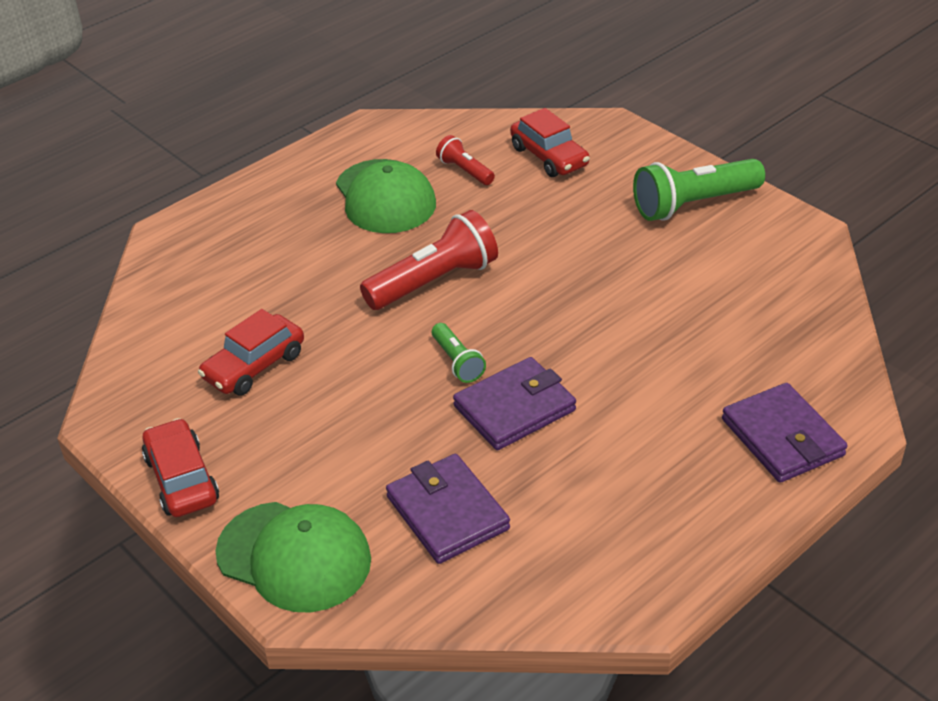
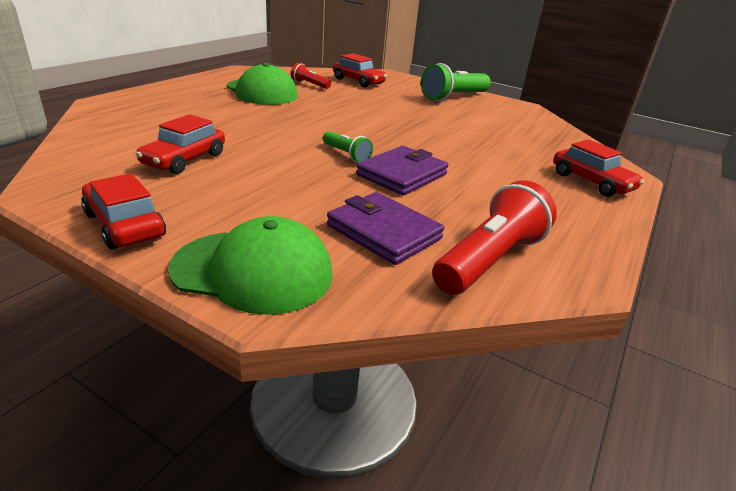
camera: 20 degrees left, 10 degrees down
(434, 281) = (311, 122): red flashlight -> red flashlight (489, 260)
(782, 437) = (592, 182): purple wallet -> red car

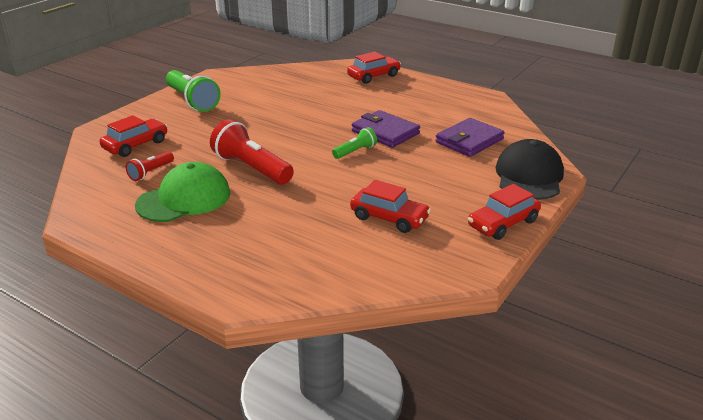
camera: 85 degrees left, 0 degrees up
(253, 271) = (529, 176): green cap -> black cap
(489, 260) = (484, 115): red flashlight -> red flashlight (251, 168)

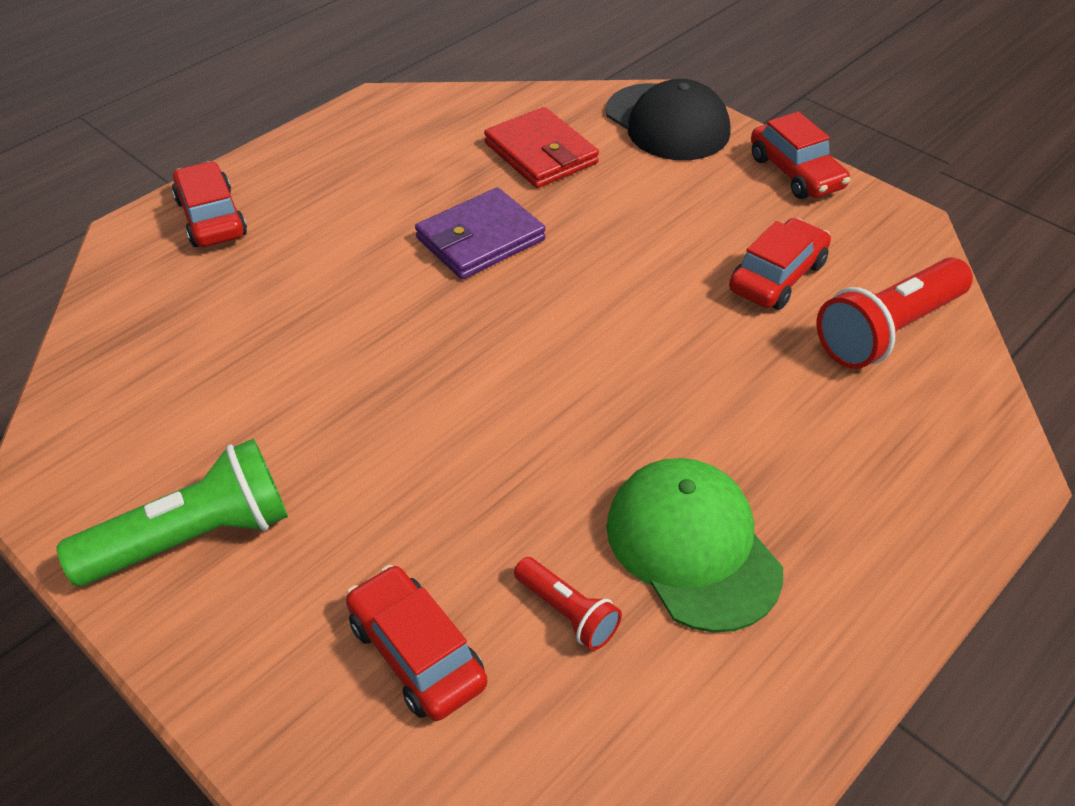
camera: 80 degrees left, 15 degrees up
(251, 168) = (582, 435): red flashlight -> red flashlight (888, 331)
(355, 151) = (546, 286): green flashlight -> none
(469, 141) = (541, 153): purple wallet -> red wallet
(529, 176) = (667, 122): black cap -> black cap turned 150 degrees counterclockwise

